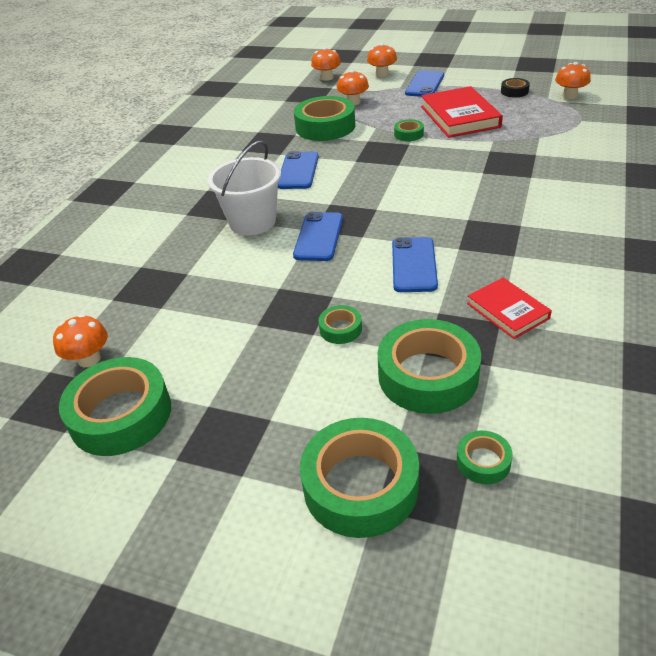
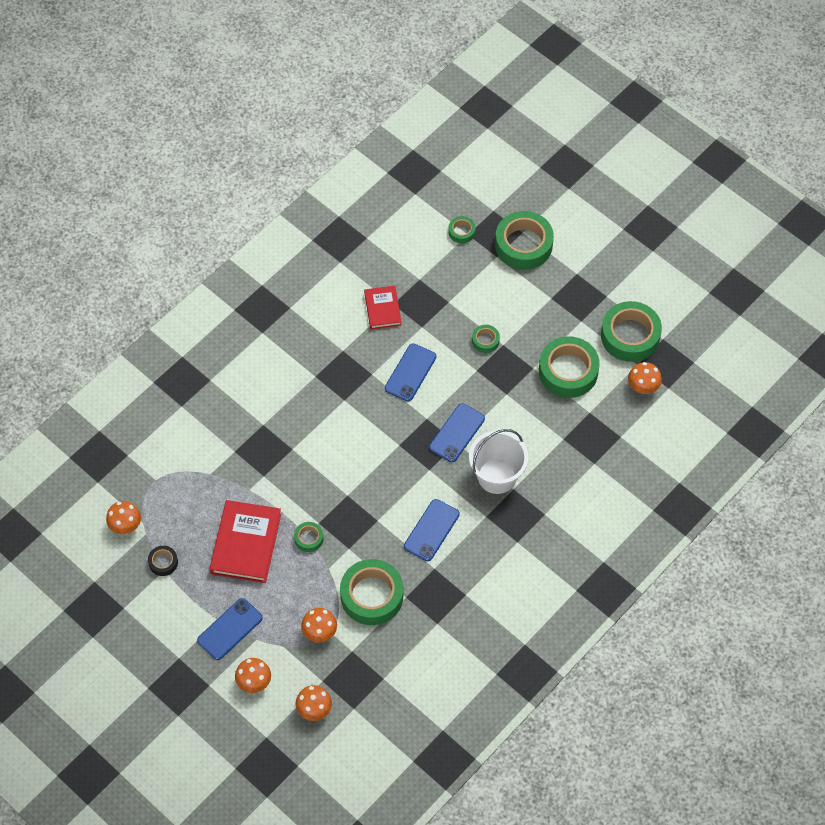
camera: 160 degrees left, 20 degrees up
(428, 375) = (456, 287): green tape -> green tape (568, 371)

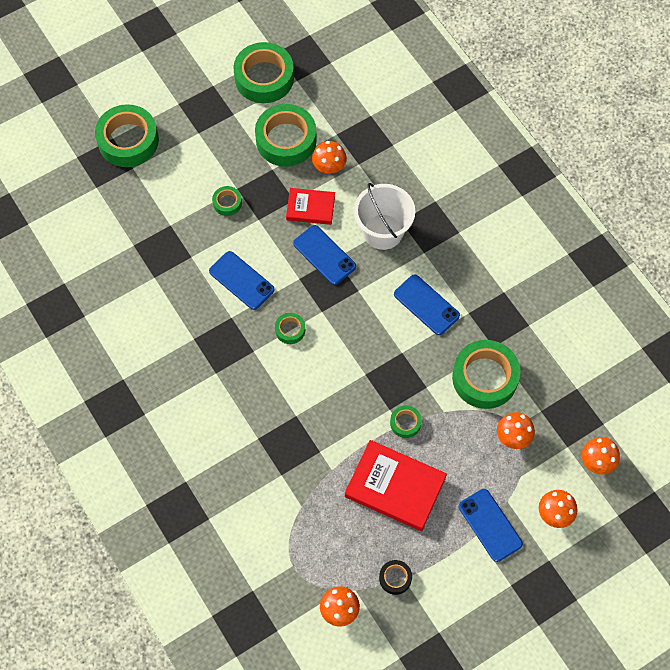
camera: 75 degrees left, 5 degrees up
(383, 309) = (157, 288): red book -> red book (310, 208)
(461, 232) = (91, 192): green tape -> green tape (290, 330)
(643, 387) = (323, 82): orange mushroom -> orange mushroom (329, 167)

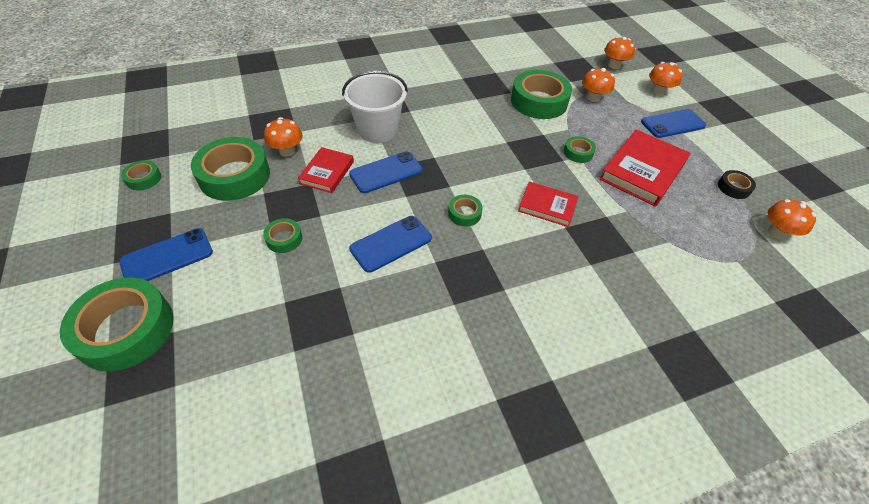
camera: 80 degrees left, 15 degrees down
(264, 78) = (144, 179): green tape -> green tape, size x0.47
(318, 398) = (547, 206): none -> red book
(426, 305) = (462, 119): blue phone -> blue phone (167, 257)

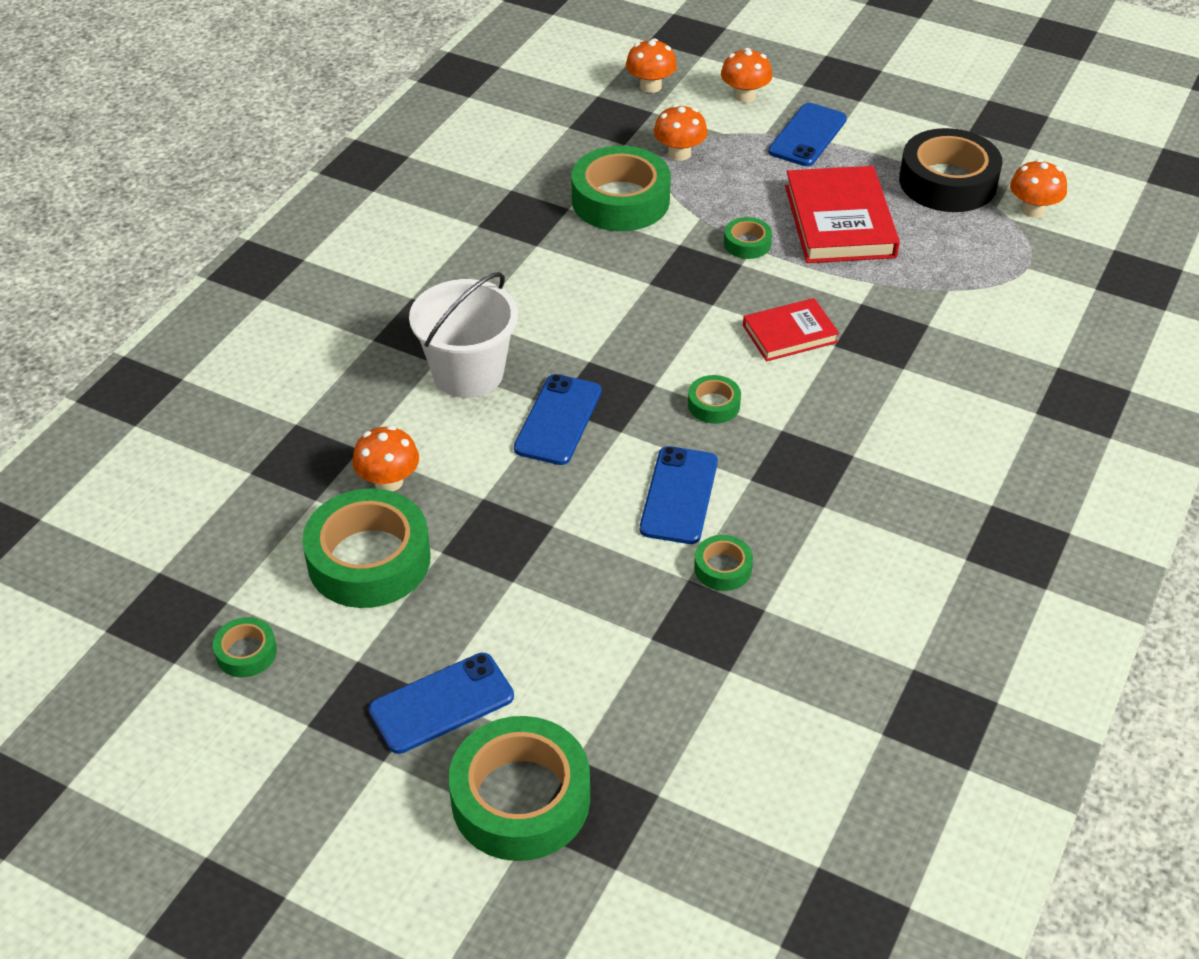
camera: 40 degrees left, 5 degrees down
(167, 257) = (441, 703): blue phone -> blue phone turned 45 degrees clockwise
(284, 239) = (551, 580): green tape -> green tape (722, 568)
(327, 172) = (484, 471): red book -> none
(733, 188) = (947, 182): black tape -> black tape, size x2.14

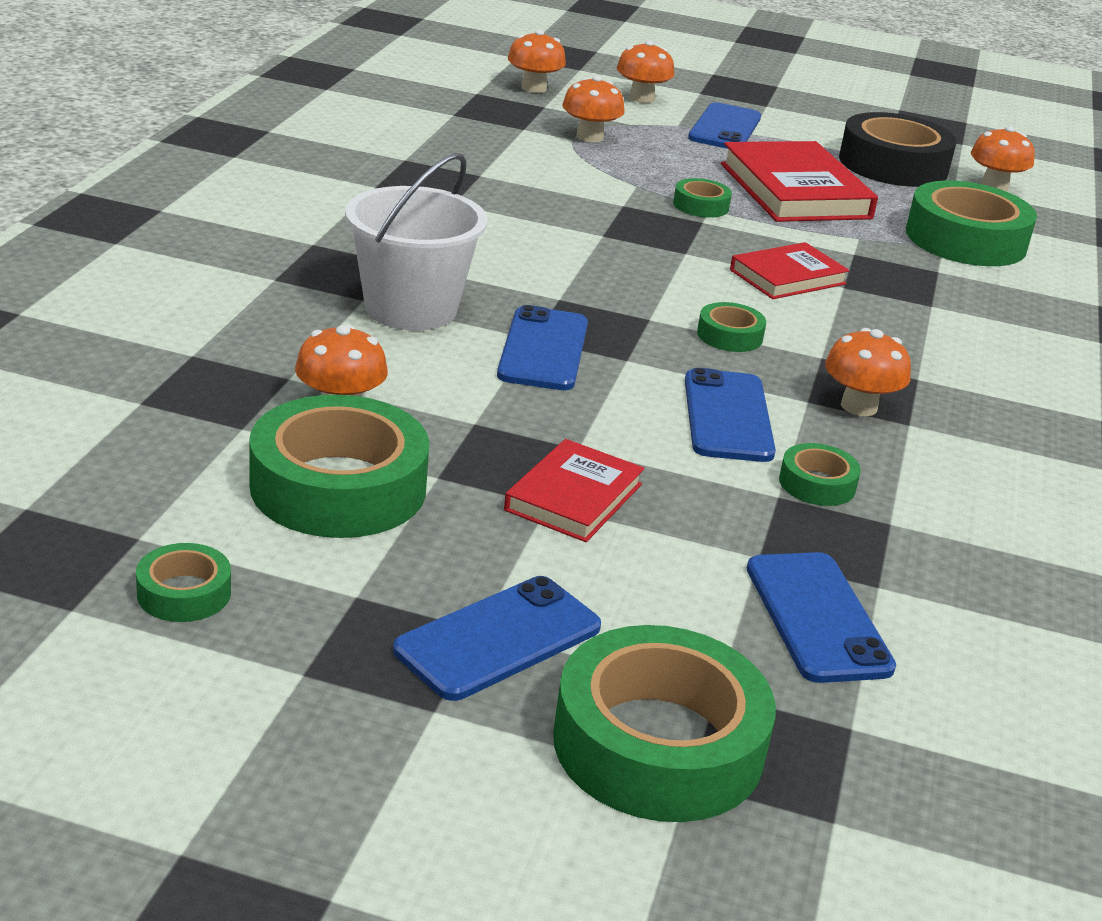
camera: 15 degrees left, 15 degrees down
(533, 575) = (574, 497): none -> red book
(620, 200) = (538, 170): green tape -> green tape (965, 240)
(672, 697) = (817, 617): none -> blue phone
(790, 486) = (859, 406): none -> orange mushroom

